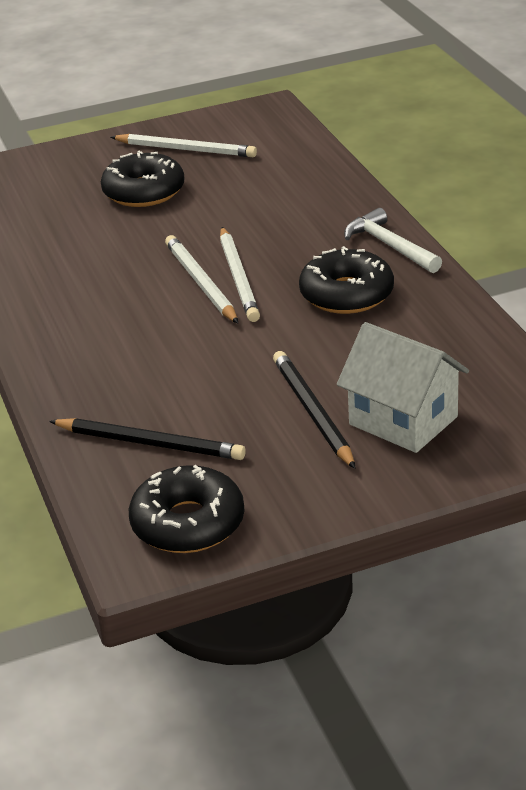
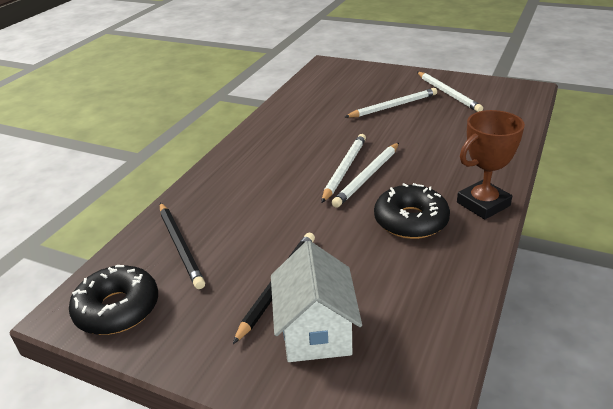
camera: 45 degrees right, 0 degrees up
(144, 192) = (393, 106): black donut -> white pencil
(389, 246) = (483, 204): white hammer -> brown trophy

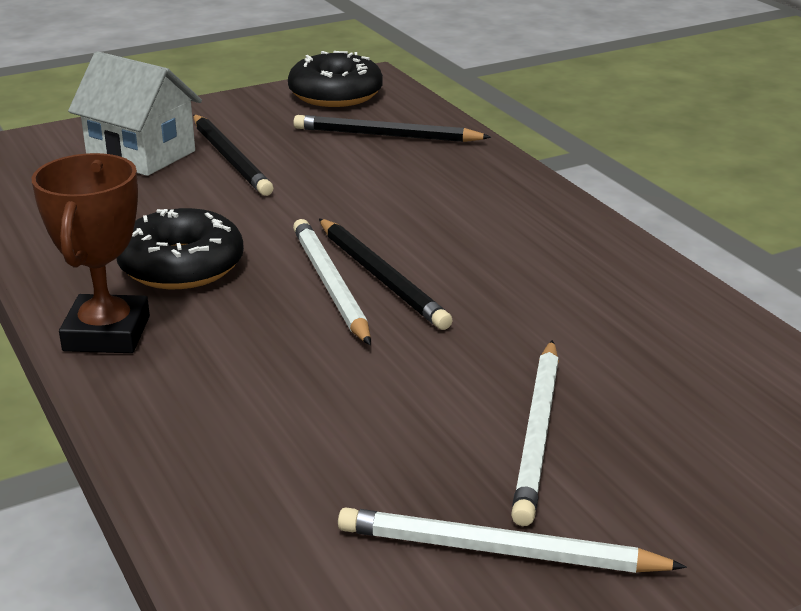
camera: 125 degrees right, 5 degrees down
(344, 169) = (380, 277): white pencil -> black pencil

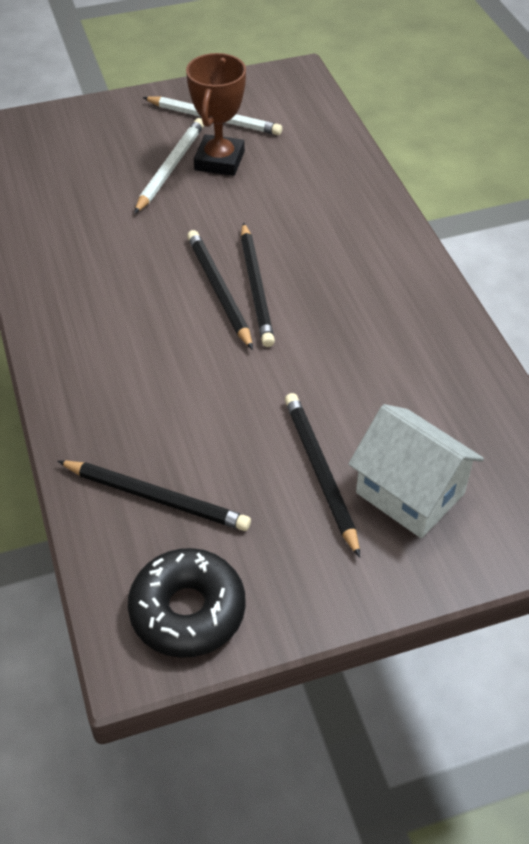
camera: 170 degrees left, 20 degrees up
(107, 333) = (405, 261): brown trophy -> brown trophy (219, 161)
(181, 266) = (361, 320): black donut -> none
(331, 285) = (256, 287): white pencil -> black pencil

